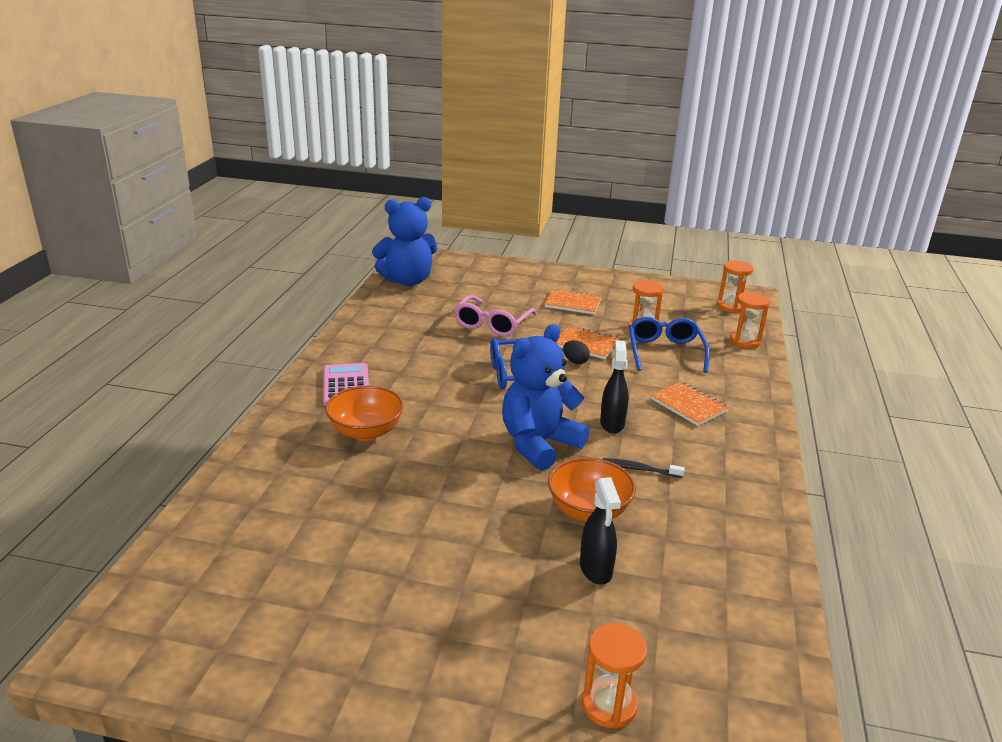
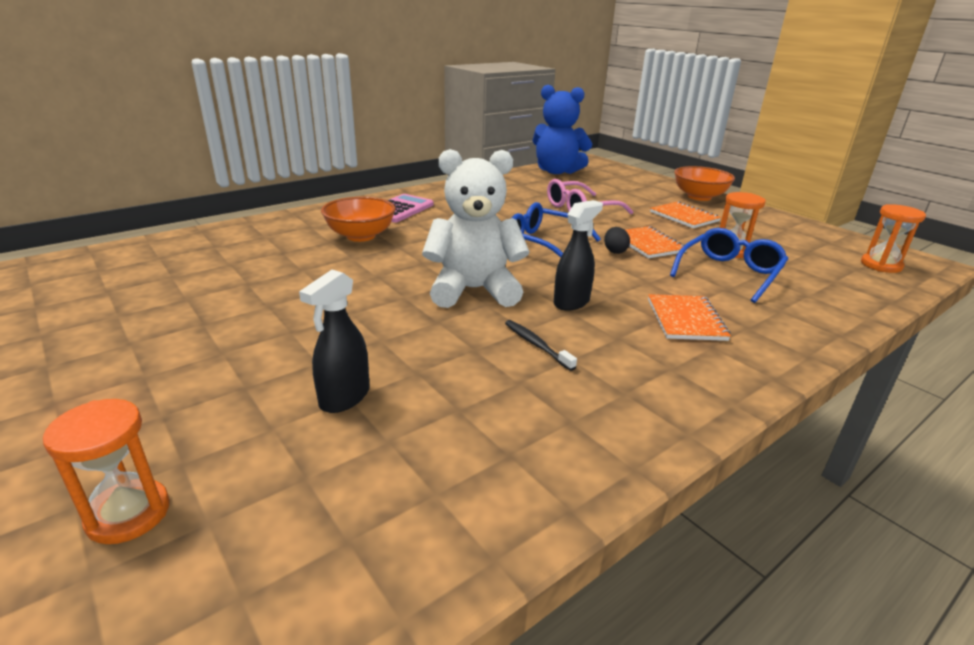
camera: 40 degrees right, 0 degrees up
(539, 444) = (474, 290): blue teddy bear -> white teddy bear
(588, 511) = (425, 352): orange bowl -> orange bowl (699, 197)
(745, 341) = (855, 296): orange hourglass -> none

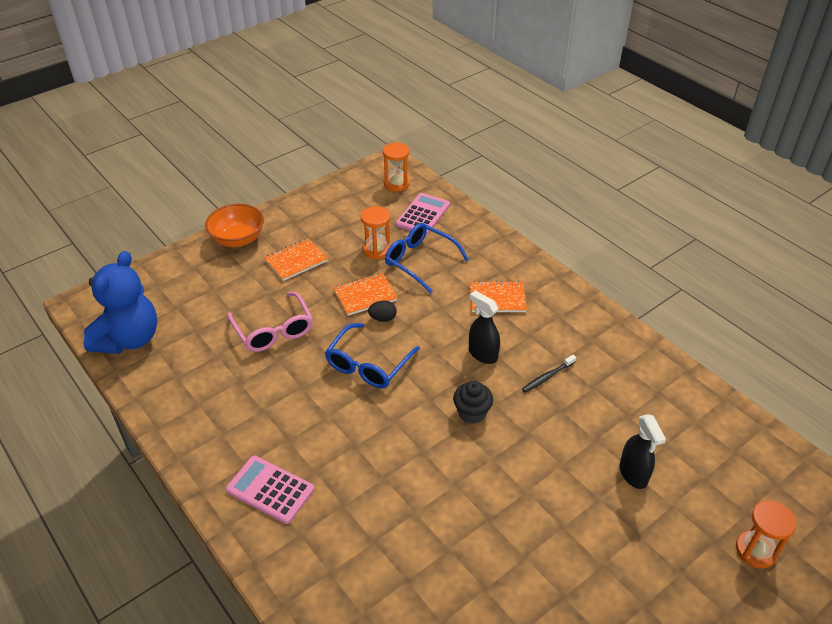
camera: 90 degrees left, 15 degrees up
(344, 398) = (633, 474): black spray bottle -> black spray bottle turned 45 degrees clockwise
(360, 236) = (357, 515): orange bowl -> none
(474, 290) = (472, 413): white teddy bear -> black cupcake
(830, 279) = (423, 215): none -> pink calculator

